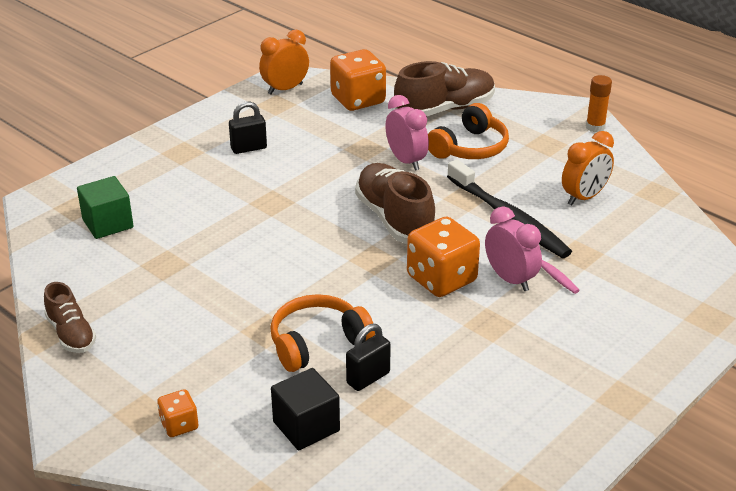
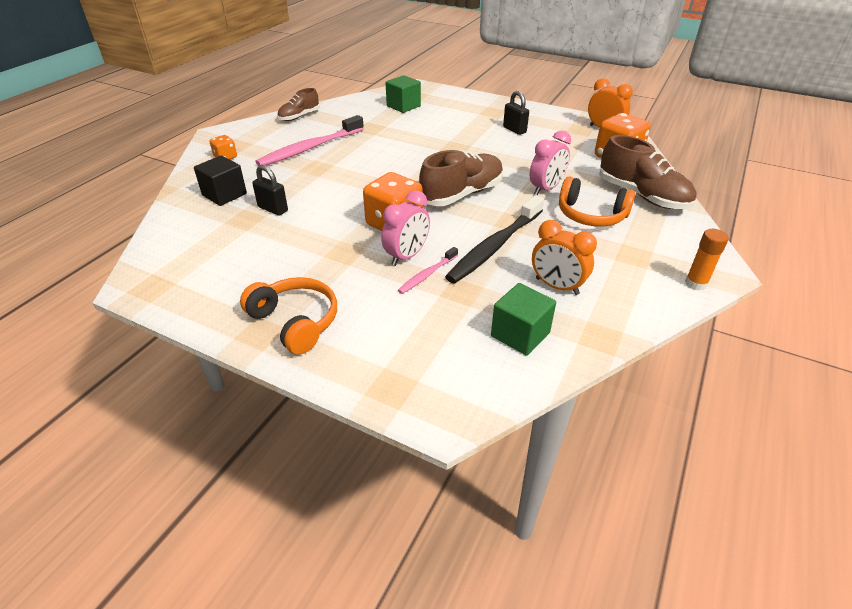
camera: 75 degrees right, 5 degrees up
(200, 331) = (310, 148): none -> pink toothbrush
(317, 343) = (306, 186): orange headphones -> orange headphones (295, 322)
(649, 233) = (520, 334): none -> green cube

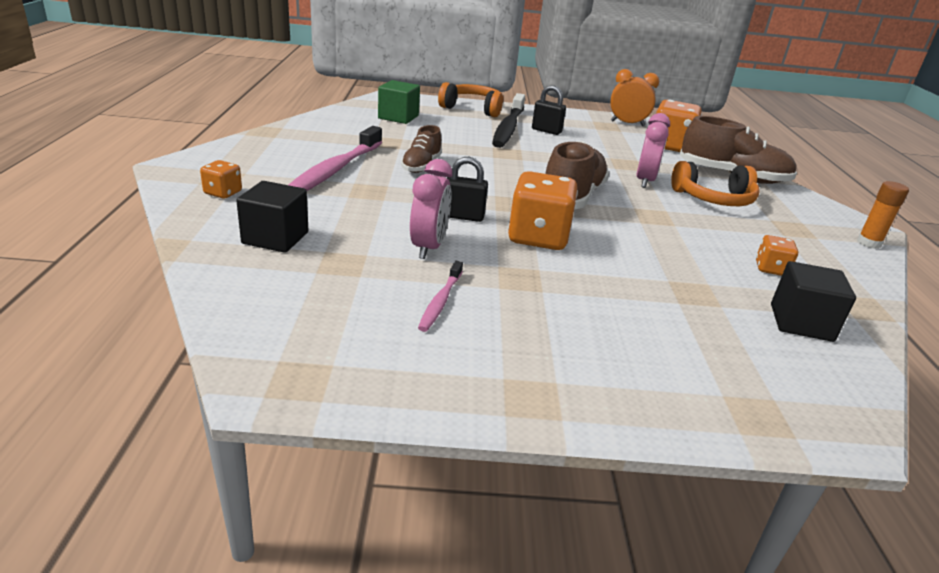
camera: 30 degrees left, 10 degrees down
(273, 209) = (367, 245): black padlock -> black padlock (463, 216)
(295, 322) = (560, 372): orange headphones -> orange headphones (472, 109)
(299, 116) = (277, 137): brown shoe -> brown shoe (421, 166)
(407, 256) = (594, 268): pink clock -> pink clock (429, 247)
(427, 274) = (640, 283): pink toothbrush -> pink toothbrush (440, 301)
(495, 246) = (668, 242): black toothbrush -> black toothbrush (508, 128)
(520, 334) = (801, 322): green cube -> black cube
(557, 286) = (771, 269): orange clock -> orange dice

